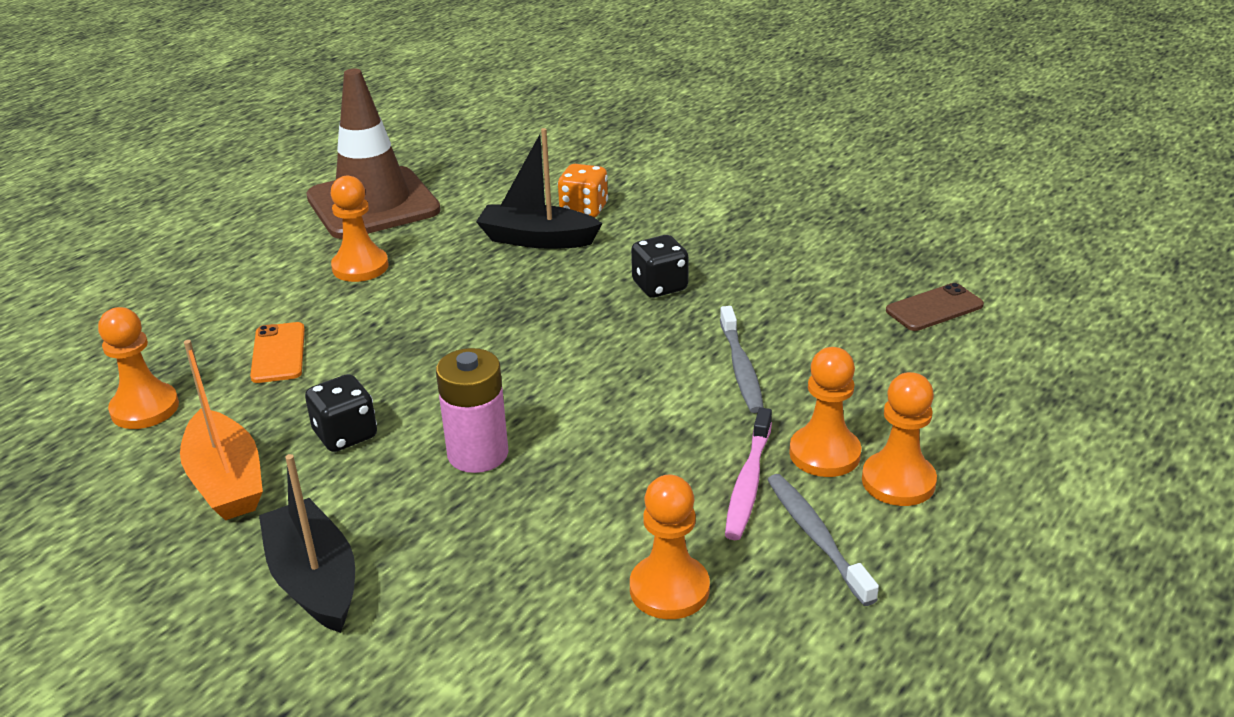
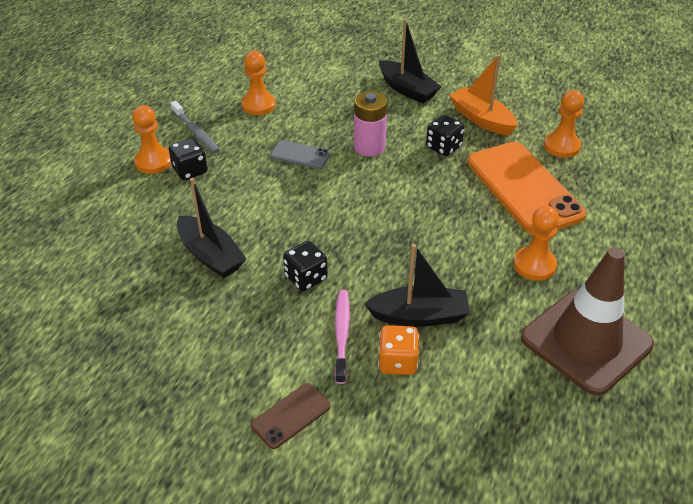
camera: 165 degrees right, 10 degrees up
(278, 353) = (524, 188): orange phone -> orange phone, size x2.19
(612, 456) = (300, 155): none -> grey phone
(741, 368) = (239, 217): grey toothbrush -> none
(748, 482) = (229, 151): pink toothbrush -> pink toothbrush (342, 334)
(788, 324) = (210, 255): none -> black boat
(824, 454) = (190, 171): orange pawn -> black dice
(934, 308) = (106, 285): brown phone -> brown phone (291, 416)

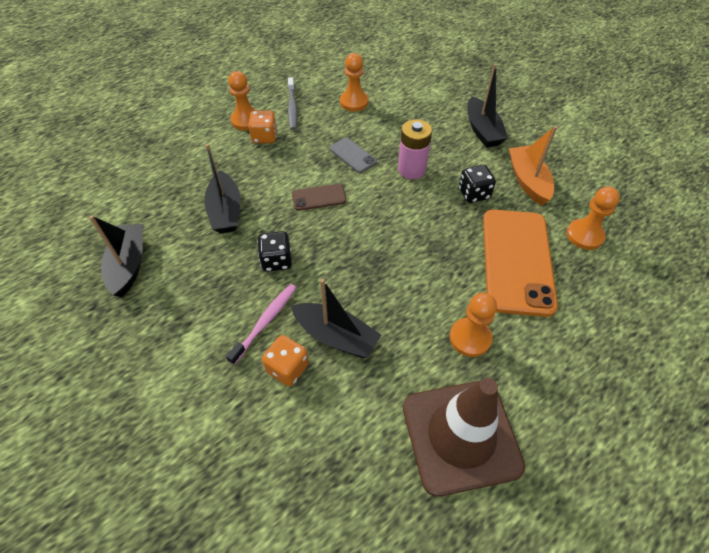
camera: 30 degrees right, 10 degrees up
(147, 349) = (129, 265): none -> black boat
(190, 171) = (264, 137): black dice -> orange dice
(291, 416) = (177, 370): brown phone -> brown phone (319, 197)

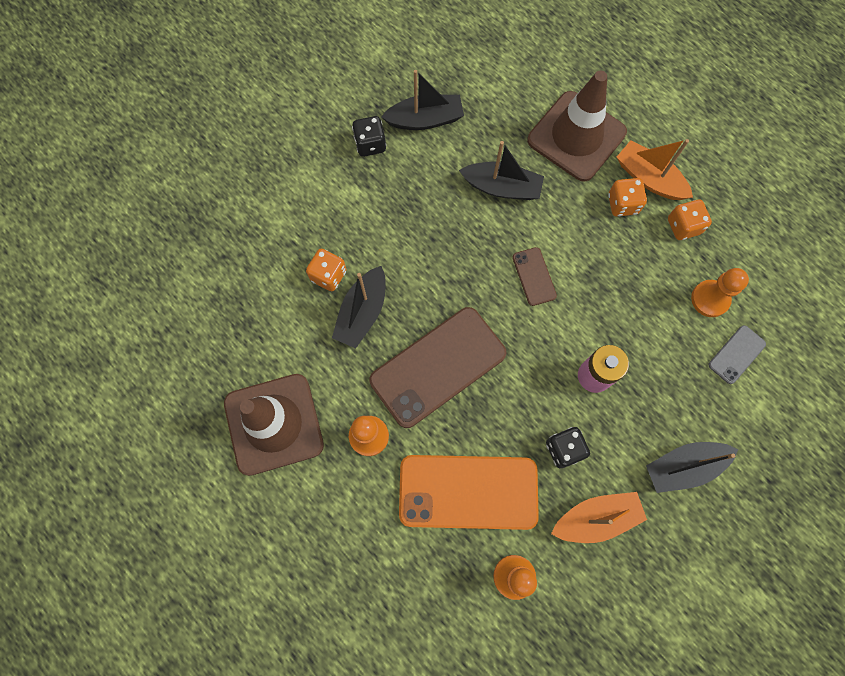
camera: 85 degrees right, 20 degrees up
(192, 157) = (576, 136): none -> brown traffic cone
(225, 211) = (502, 187): black boat -> black boat turned 150 degrees counterclockwise
(246, 120) = (649, 178): orange pawn -> orange boat
(265, 322) = (373, 249): pink toothbrush -> none
(276, 261) = (443, 247): black dice -> black dice (370, 144)
(292, 108) = (683, 226): grey toothbrush -> orange dice
(352, 155) = (608, 306): grey phone -> grey phone (736, 354)
(399, 274) = (438, 367): none -> brown phone

